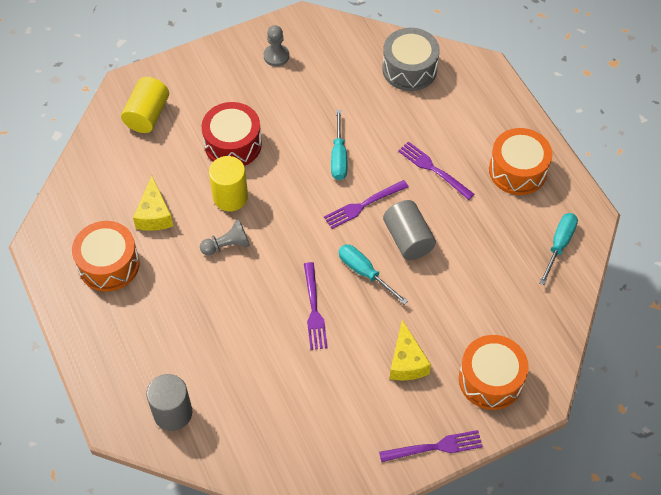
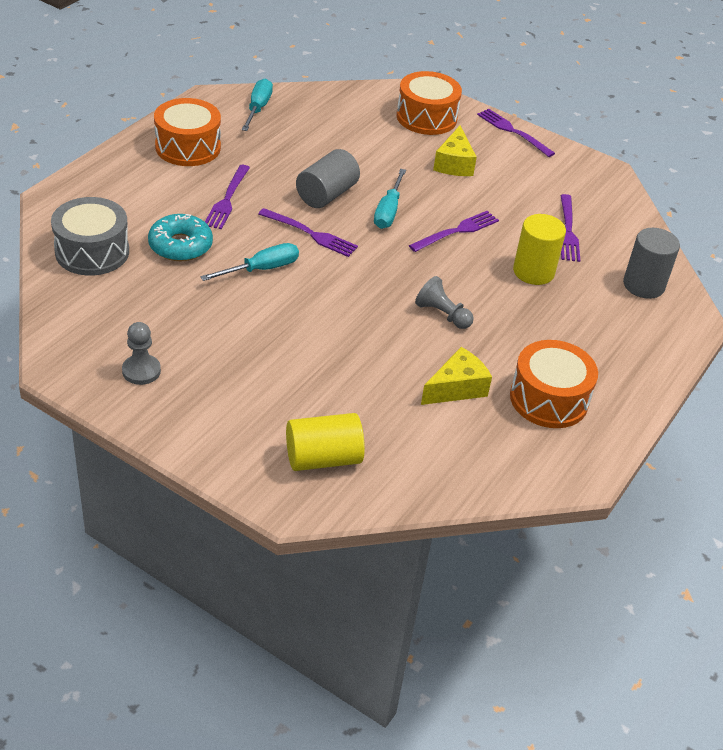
camera: 125 degrees left, 15 degrees down
(230, 197) = (381, 334): yellow cylinder -> yellow cylinder (533, 272)
(233, 144) = (308, 359): red drum -> none
(269, 398) = (568, 231): none -> purple fork
(391, 120) = (180, 245): none -> turquoise donut
(406, 362) = (454, 164): yellow cheese -> yellow cheese turned 135 degrees clockwise
(559, 245) = (258, 108): turquoise screwdriver -> turquoise screwdriver turned 105 degrees clockwise

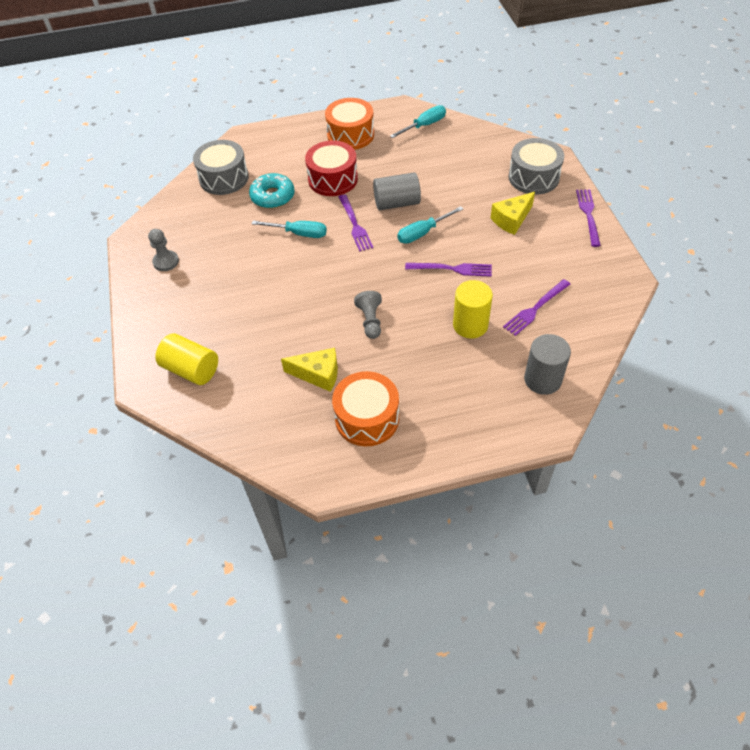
camera: 50 degrees right, 10 degrees up
(227, 200) = (333, 179): purple fork -> red drum
(426, 117) = (533, 177): orange drum -> grey drum

